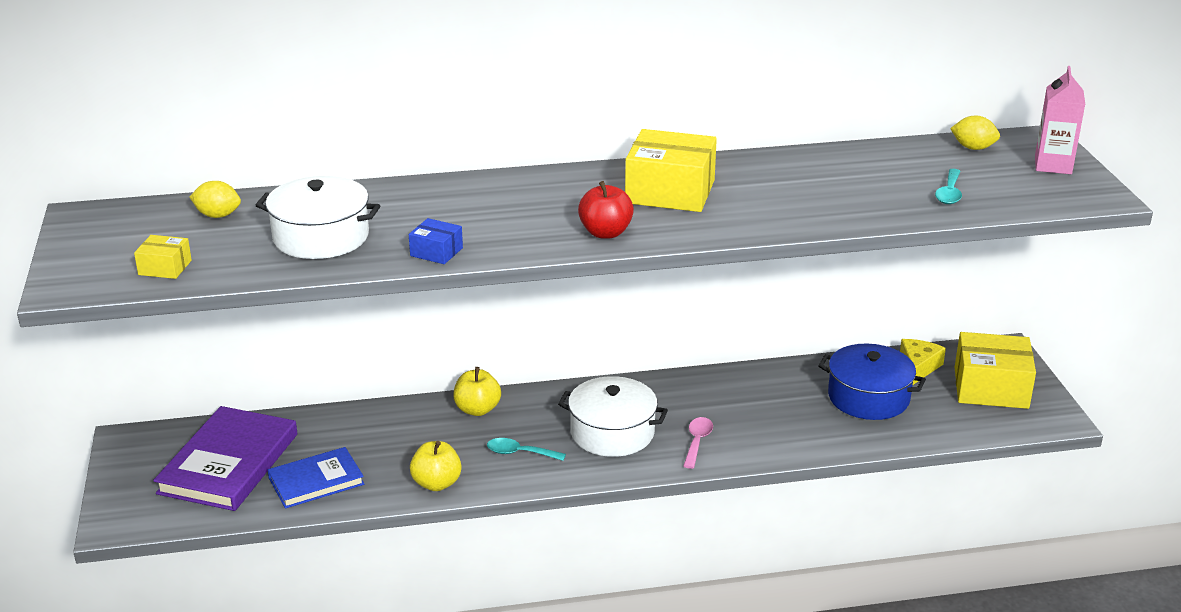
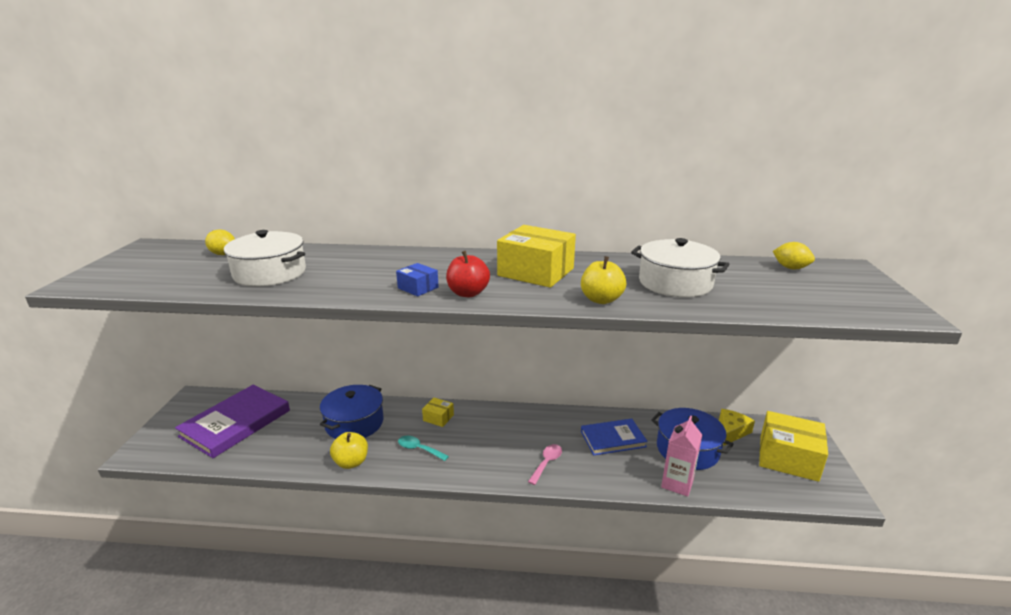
camera: 15 degrees right, 5 degrees down
(165, 267) = (150, 280): yellow box -> yellow box (438, 418)
(316, 481) = (277, 446): blue book -> blue book (613, 439)
(406, 435) = (354, 423): none -> blue pot
(436, 252) = (335, 291): blue box -> blue box (418, 288)
(477, 409) = (409, 412): yellow apple -> yellow apple (601, 299)
(612, 432) = (489, 445): white pot -> white pot (675, 283)
(949, 193) = (764, 296): turquoise spoon -> none
(1053, 165) = (860, 286): pink carton -> pink carton (677, 483)

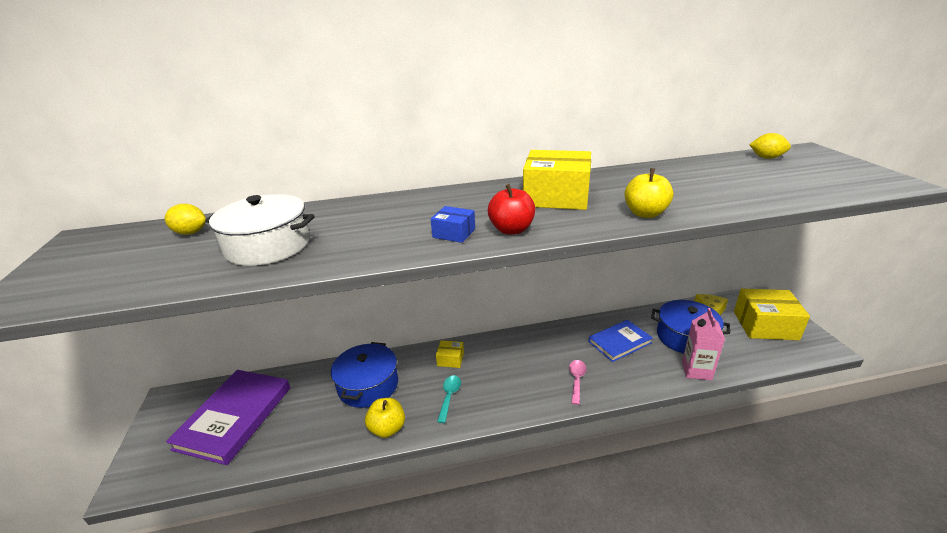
camera: 15 degrees left, 5 degrees up
(419, 449) = (449, 396): turquoise spoon -> turquoise spoon turned 90 degrees clockwise
(675, 283) = (691, 186): white pot -> none

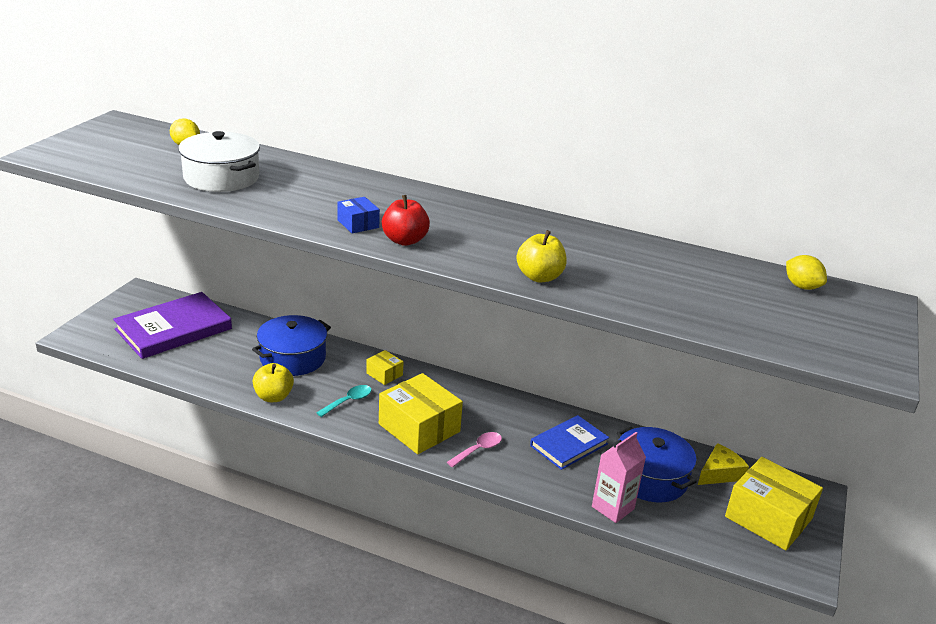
camera: 30 degrees right, 0 degrees up
(556, 196) = (495, 231): yellow box -> yellow box (419, 428)
(619, 342) = (569, 445): blue book -> blue book turned 45 degrees counterclockwise

